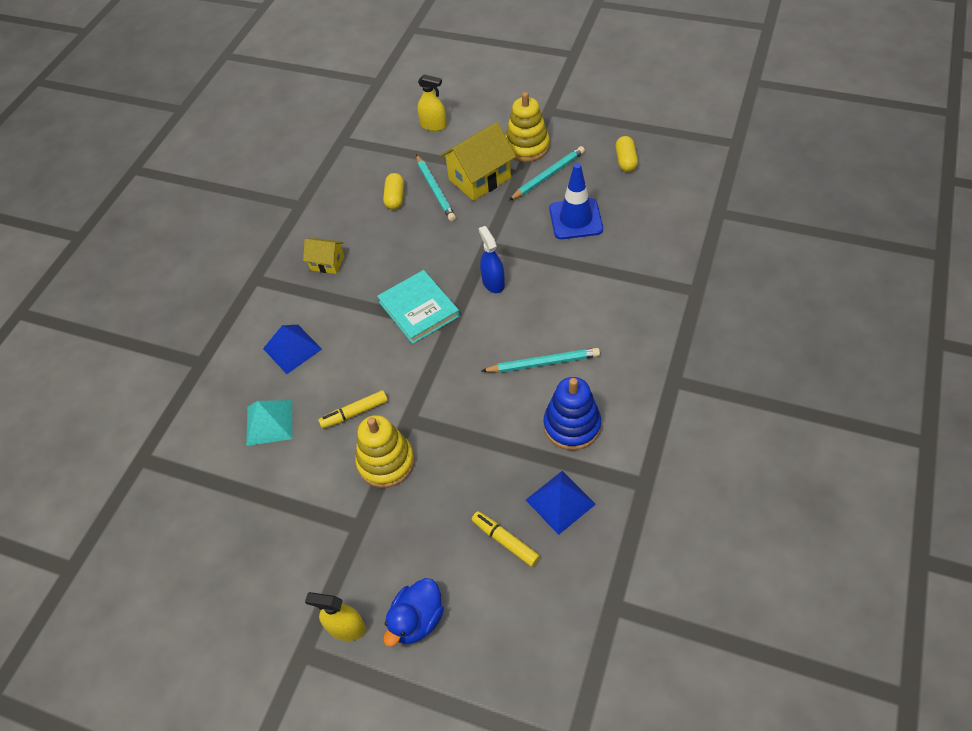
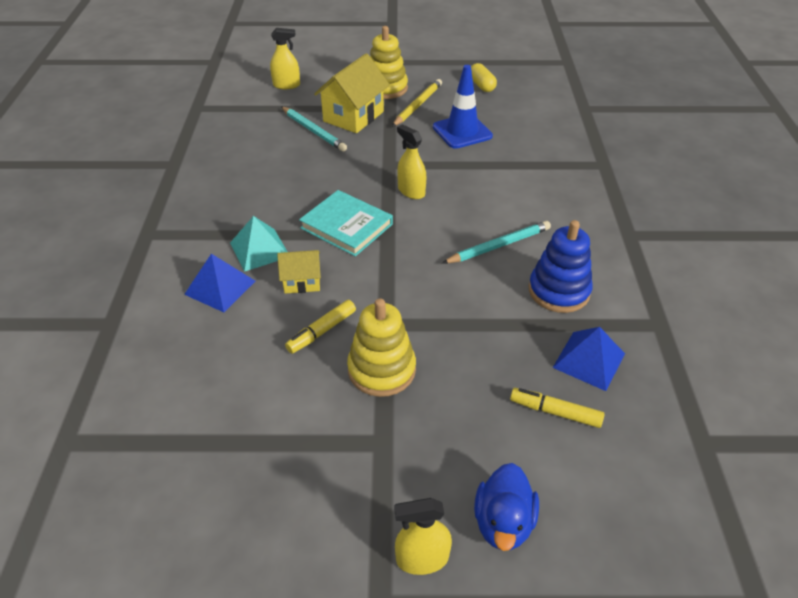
camera: 25 degrees left, 10 degrees down
(269, 422) = (223, 363): turquoise pyramid -> turquoise pyramid (259, 249)
(327, 263) = (226, 206): yellow house -> yellow house (302, 282)
(395, 198) = (275, 143): yellow capsule -> none
(493, 282) = (411, 191): blue spray bottle -> yellow spray bottle
(548, 175) = (417, 105): turquoise pencil -> yellow pencil

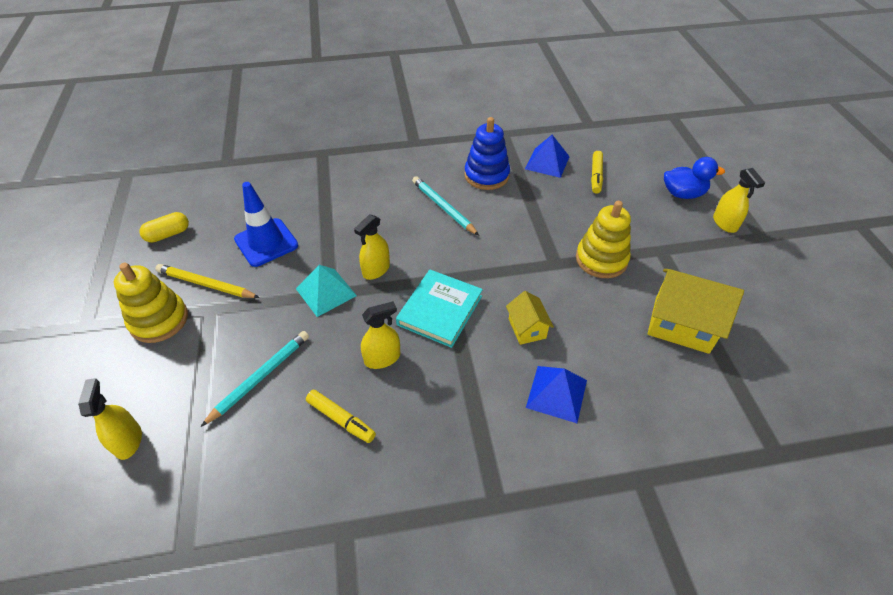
camera: 100 degrees left, 5 degrees up
(259, 249) = (492, 375): turquoise pyramid -> turquoise pyramid (326, 292)
(306, 188) = (382, 358): none -> yellow spray bottle
(322, 331) = (579, 302): yellow marker -> yellow marker (341, 419)
(353, 116) = (227, 342): yellow house -> yellow house (681, 325)

